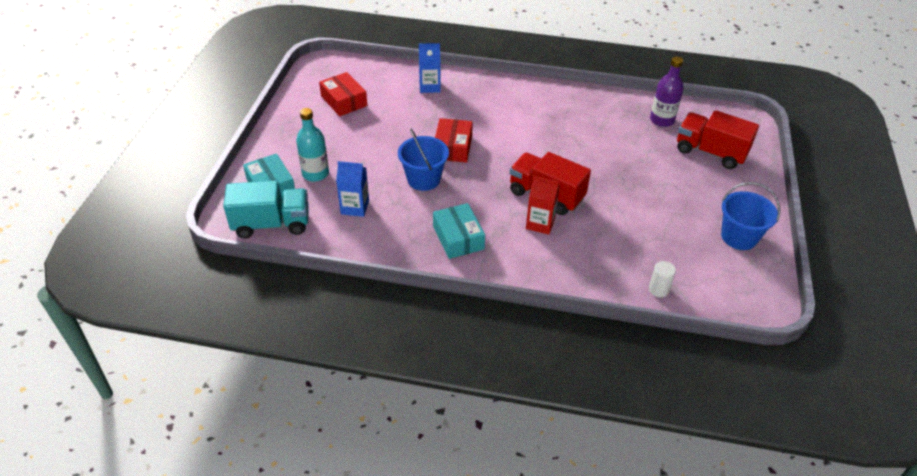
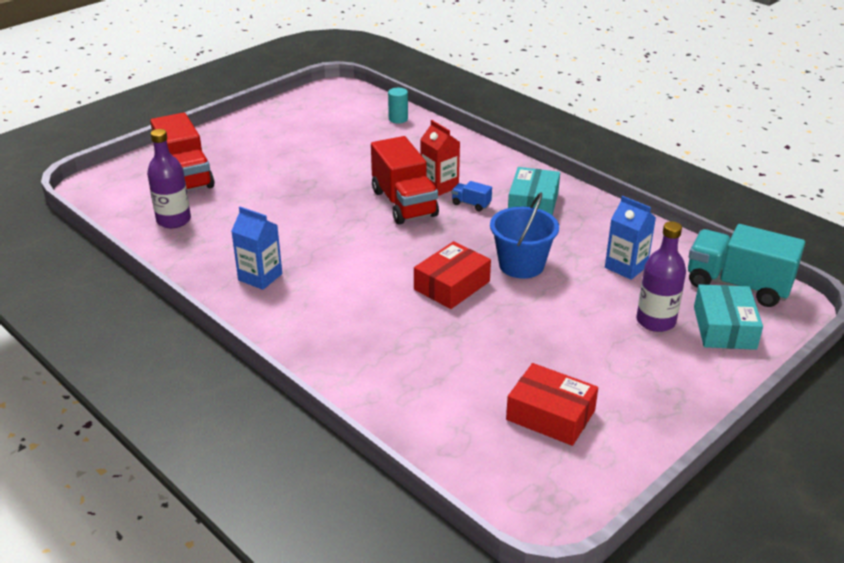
camera: 145 degrees left, 10 degrees down
(315, 174) = (655, 321): turquoise bottle -> purple bottle
(344, 101) = (550, 415): red box -> red box turned 60 degrees counterclockwise
(429, 86) = (396, 383): blue carton -> blue carton (260, 277)
(501, 216) = (471, 204): none -> blue truck
(658, 289) = (398, 119): white cylinder -> turquoise cylinder
(739, 237) = (280, 121): blue bucket -> none

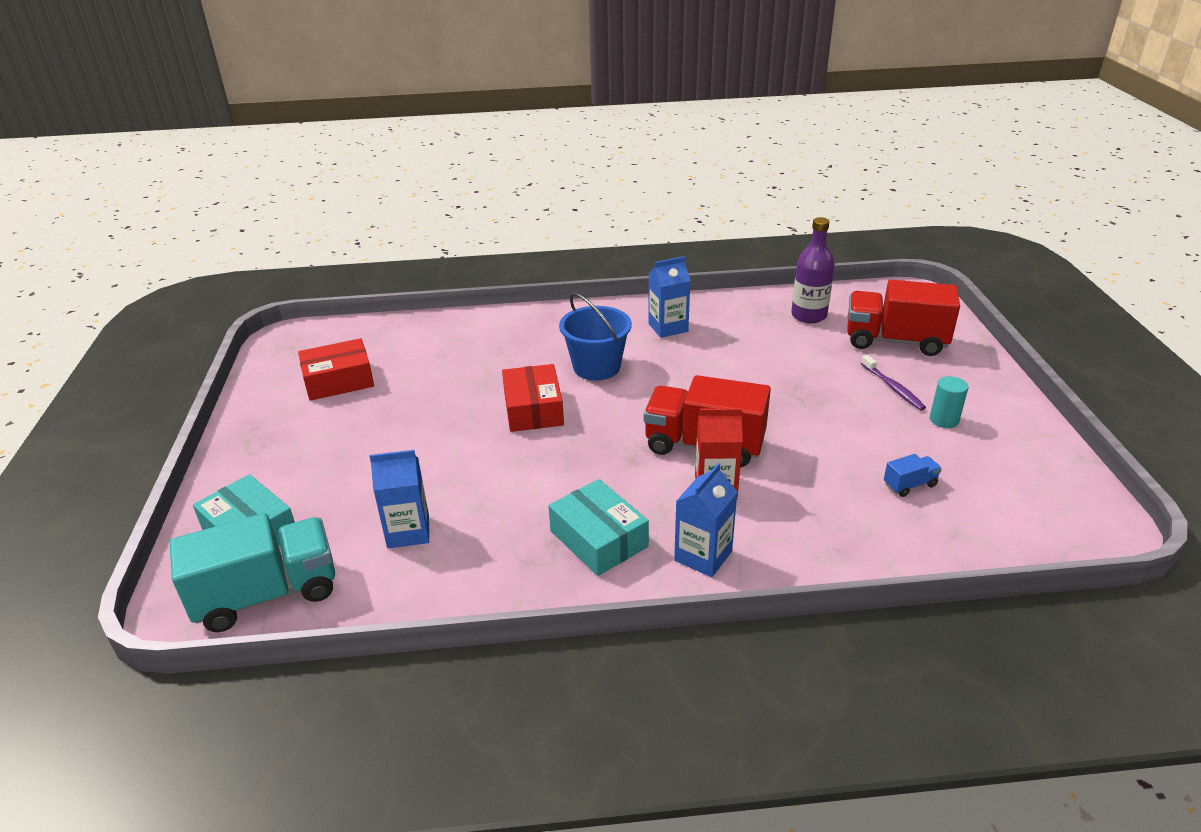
camera: 130 degrees right, 0 degrees up
(256, 163) = (893, 388): none -> purple toothbrush
(398, 119) = (942, 541): turquoise cylinder -> turquoise cylinder (944, 420)
(471, 204) = (651, 490): blue truck -> blue truck (909, 485)
(499, 171) = (703, 556): none -> blue carton
(521, 265) = (506, 463): blue bucket -> blue bucket (596, 367)
(655, 321) = (324, 495): purple bottle -> none

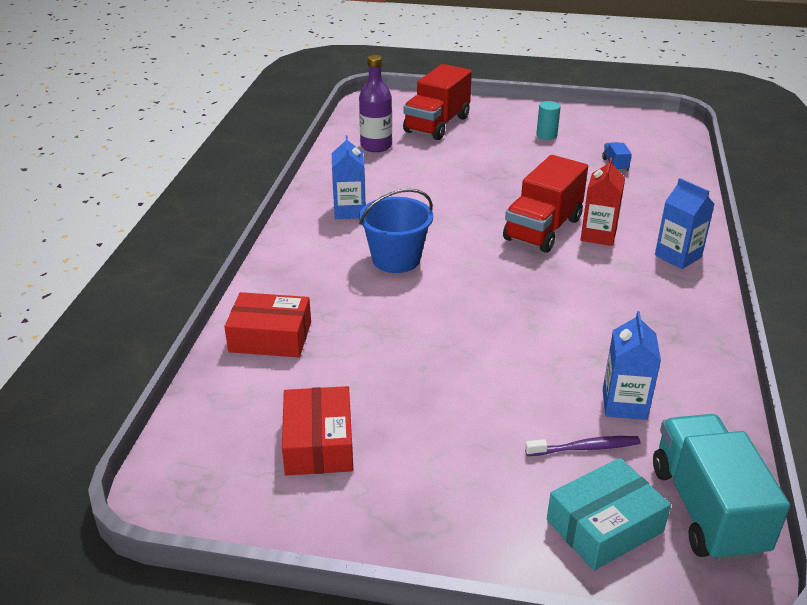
camera: 75 degrees left, 0 degrees up
(533, 409) = (451, 305): red box -> red box (270, 337)
(598, 539) = (651, 298): turquoise box -> none
(893, 388) = (499, 141): purple toothbrush -> purple toothbrush (585, 448)

